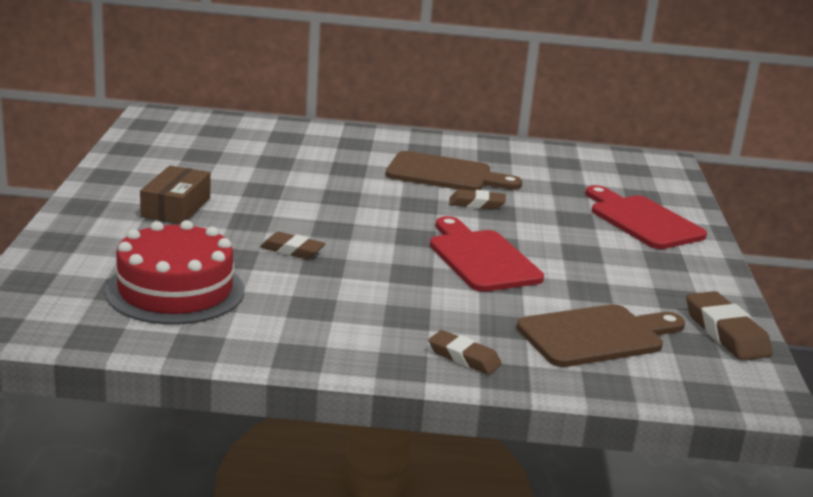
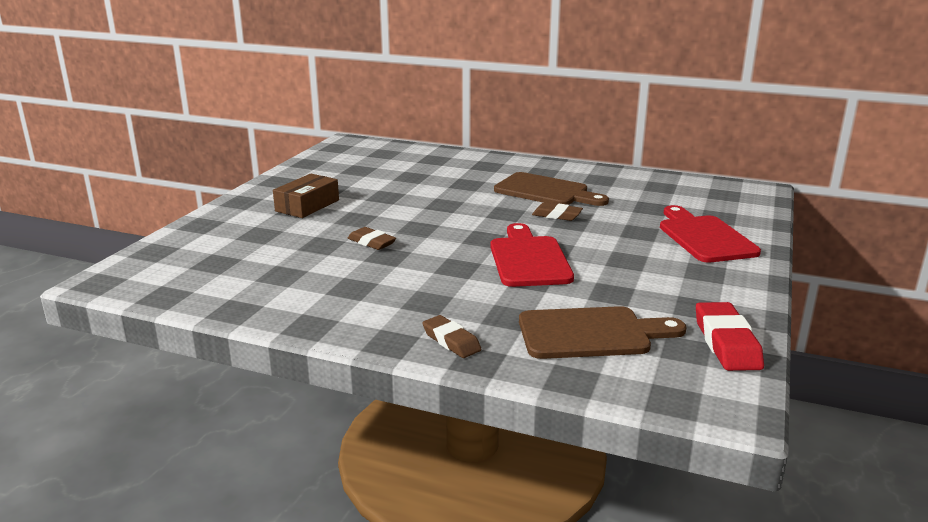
camera: 20 degrees right, 0 degrees up
(175, 290) = (254, 266): red cake -> none
(726, 333) = (726, 343): brown eraser -> red eraser

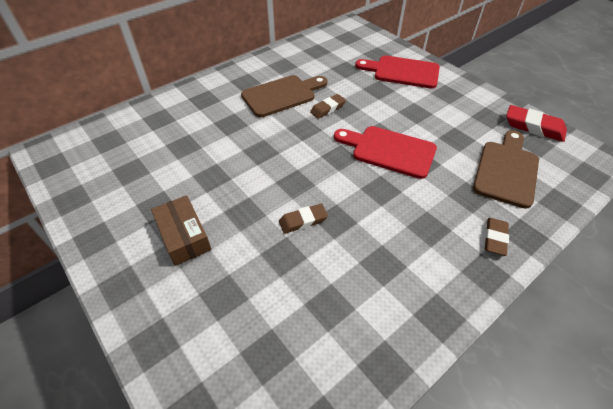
camera: 60 degrees left, 25 degrees up
(451, 341) = (495, 238): brown eraser -> brown eraser turned 60 degrees counterclockwise

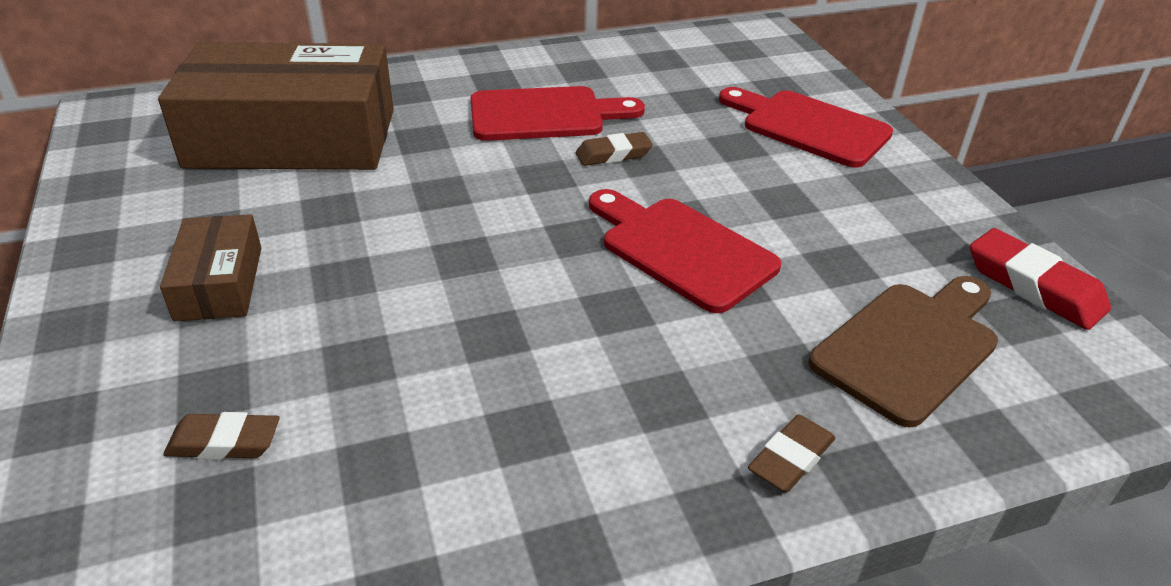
camera: 20 degrees right, 10 degrees down
(163, 141) = (292, 138): none -> brown box
(282, 95) = (544, 115): brown cutting board -> red cutting board
(303, 221) = (433, 318): brown eraser -> brown eraser (224, 442)

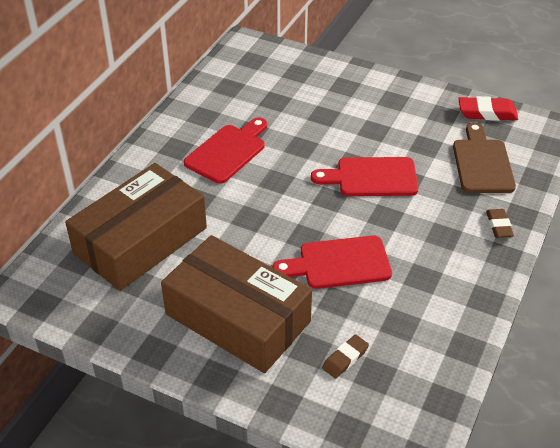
camera: 45 degrees left, 5 degrees up
(219, 283) = (237, 318): brown box -> brown box, size x2.12
(613, 154) = (286, 152): brown eraser -> none
(808, 127) = (336, 88): red cutting board -> red cutting board (339, 263)

